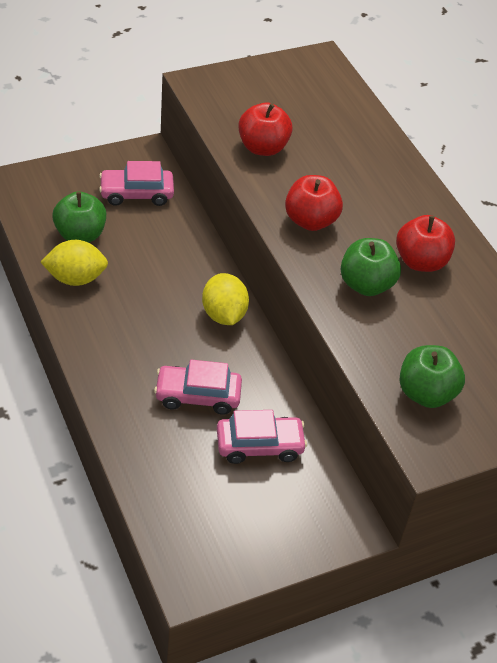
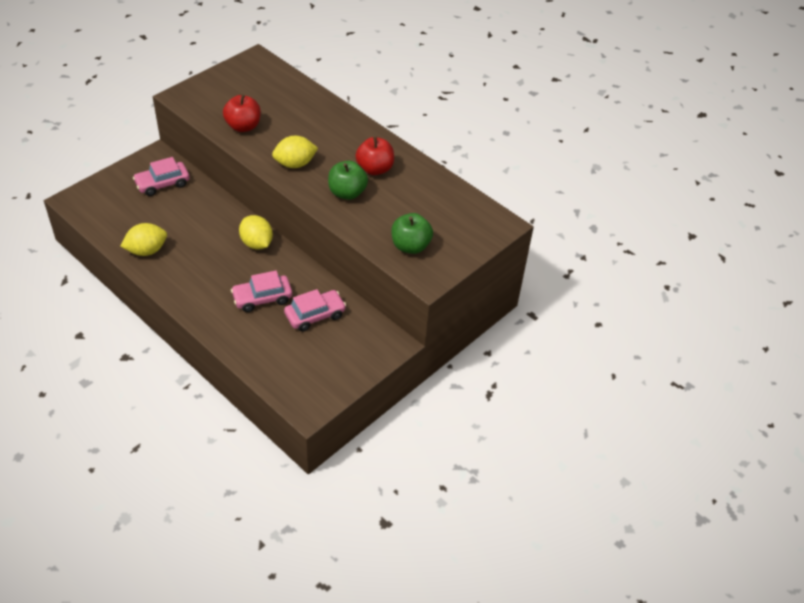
camera: 20 degrees left, 0 degrees up
(80, 234) = (136, 222): green apple -> none
(310, 221) = (295, 164): red apple -> yellow lemon

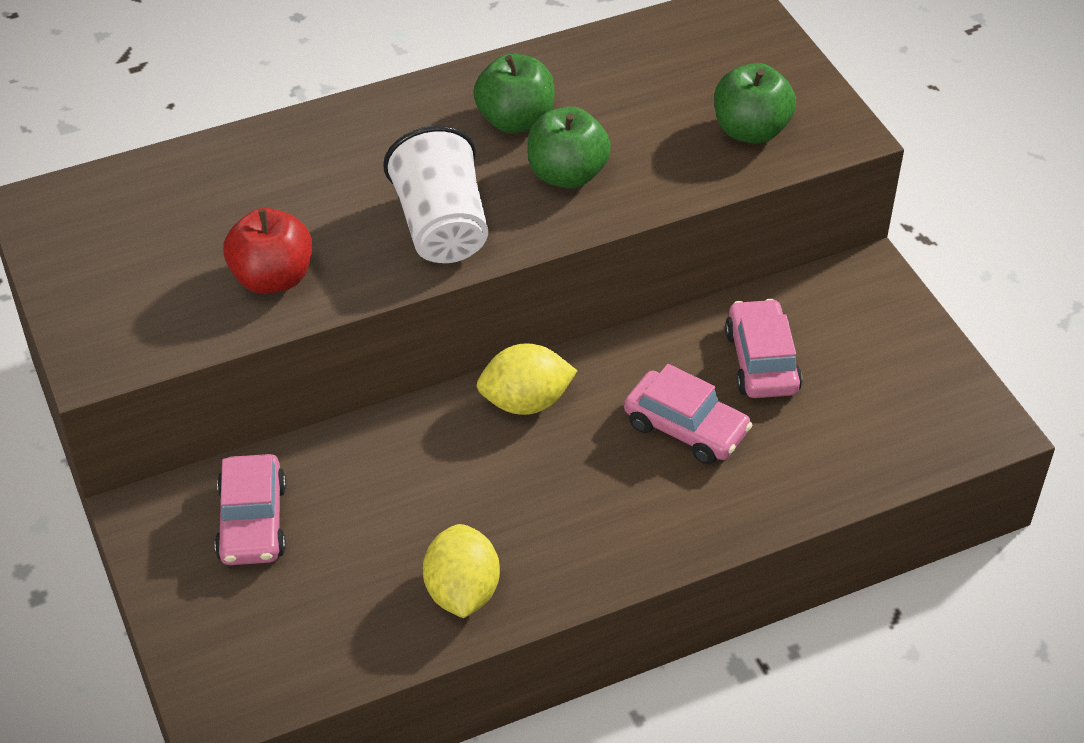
camera: 65 degrees left, 0 degrees up
(262, 298) = (686, 428): pink car -> pink car turned 60 degrees counterclockwise
(295, 164) = (441, 227): yellow lemon -> white cup
(375, 169) = (515, 120): red apple -> green apple

